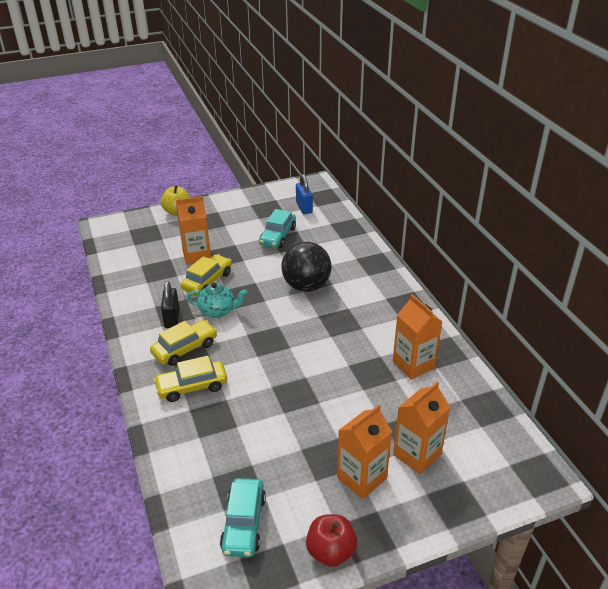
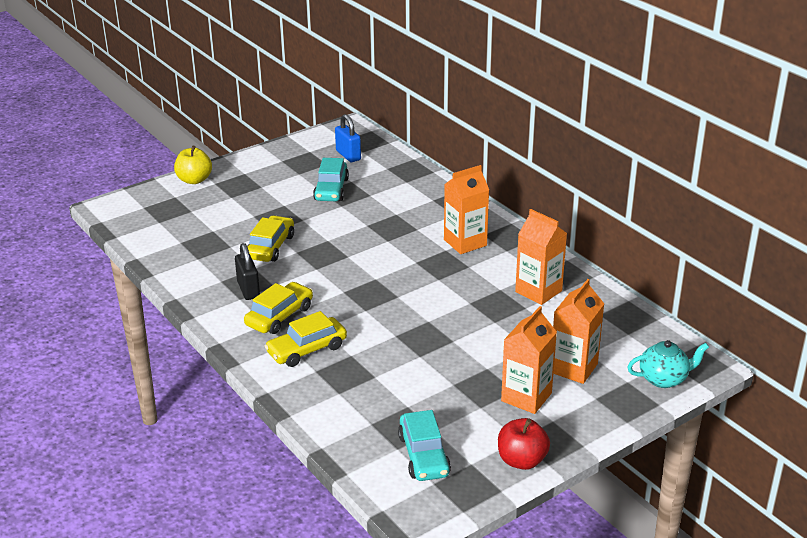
camera: 15 degrees left, 5 degrees down
(196, 255) = (243, 223): orange carton -> orange carton (465, 242)
(218, 311) = (299, 274): turquoise teapot -> turquoise teapot (664, 379)
(306, 286) = (389, 235): black ball -> none

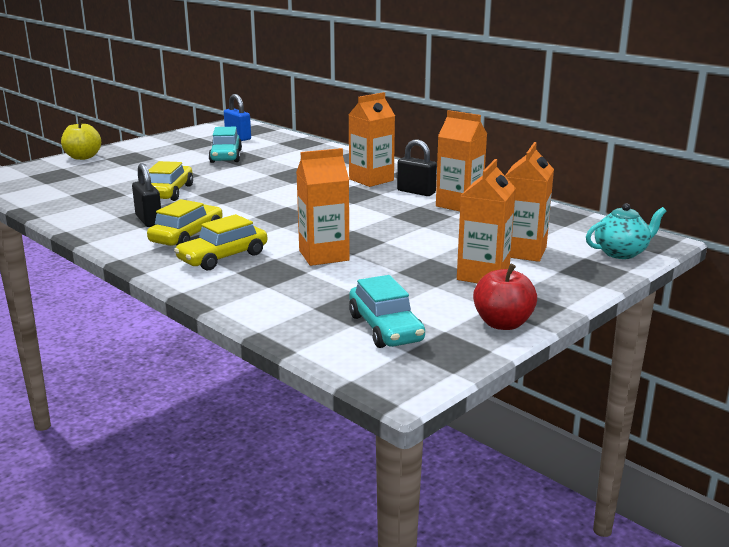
camera: 10 degrees left, 10 degrees down
(394, 356) = (324, 255): none -> orange carton
(503, 267) = (416, 192): none -> black padlock

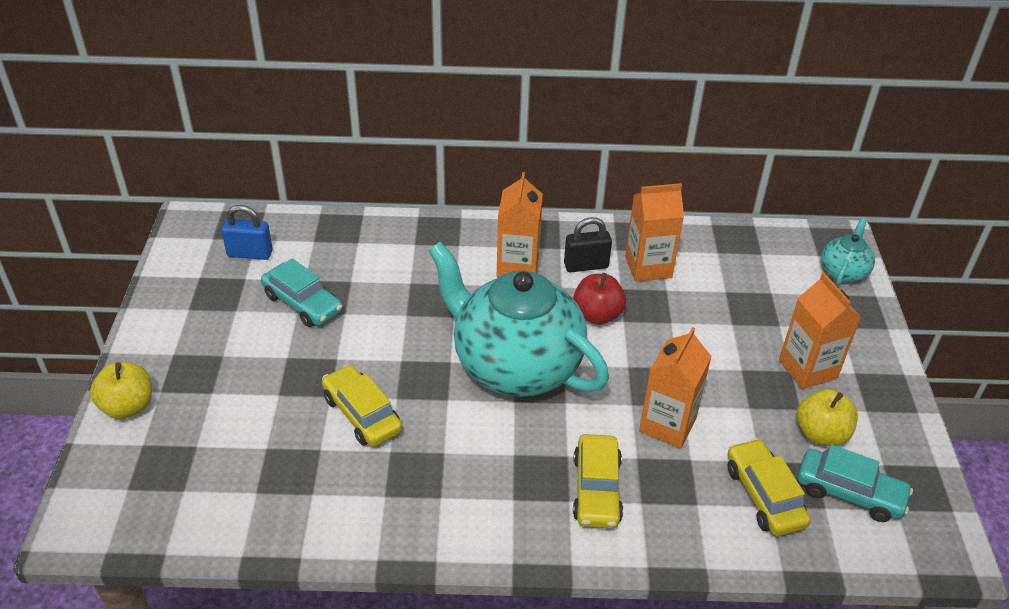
camera: 45 degrees left, 20 degrees up
(149, 220) = (430, 480): black padlock -> none
(187, 236) = (511, 479): yellow car -> yellow car (764, 495)
(285, 206) = (515, 365): none -> turquoise teapot
(425, 300) = (821, 434): none -> yellow apple
(503, 323) = (901, 426): red apple -> red apple (597, 315)
(522, 251) = (786, 314): orange carton -> none

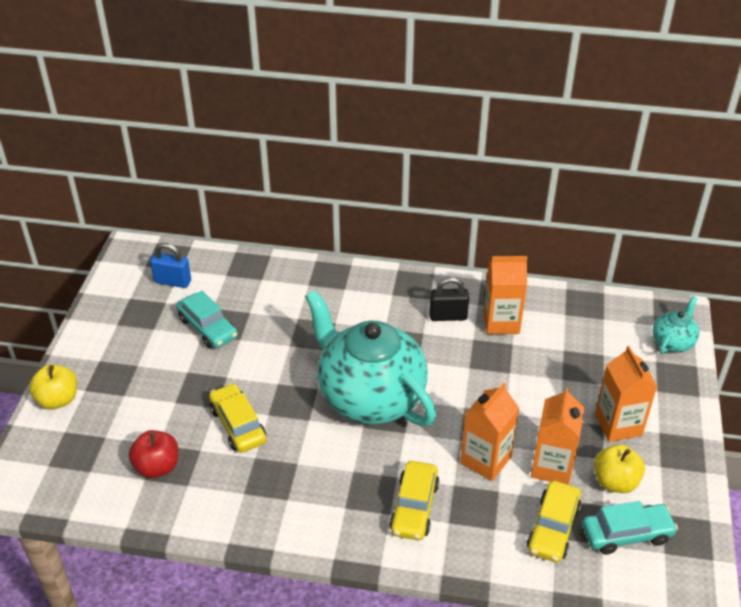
camera: 10 degrees right, 0 degrees up
(517, 266) = (390, 311): orange carton -> orange carton (552, 467)
(597, 315) = (447, 360): red apple -> red apple (157, 467)
(764, 495) = (553, 528): yellow car -> yellow car turned 150 degrees counterclockwise
(849, 493) = (626, 534): turquoise car -> turquoise car turned 45 degrees counterclockwise

